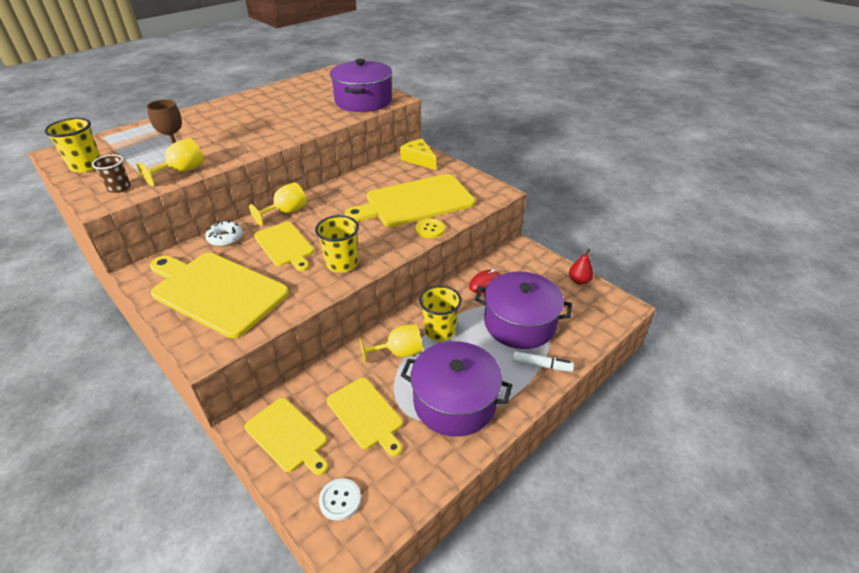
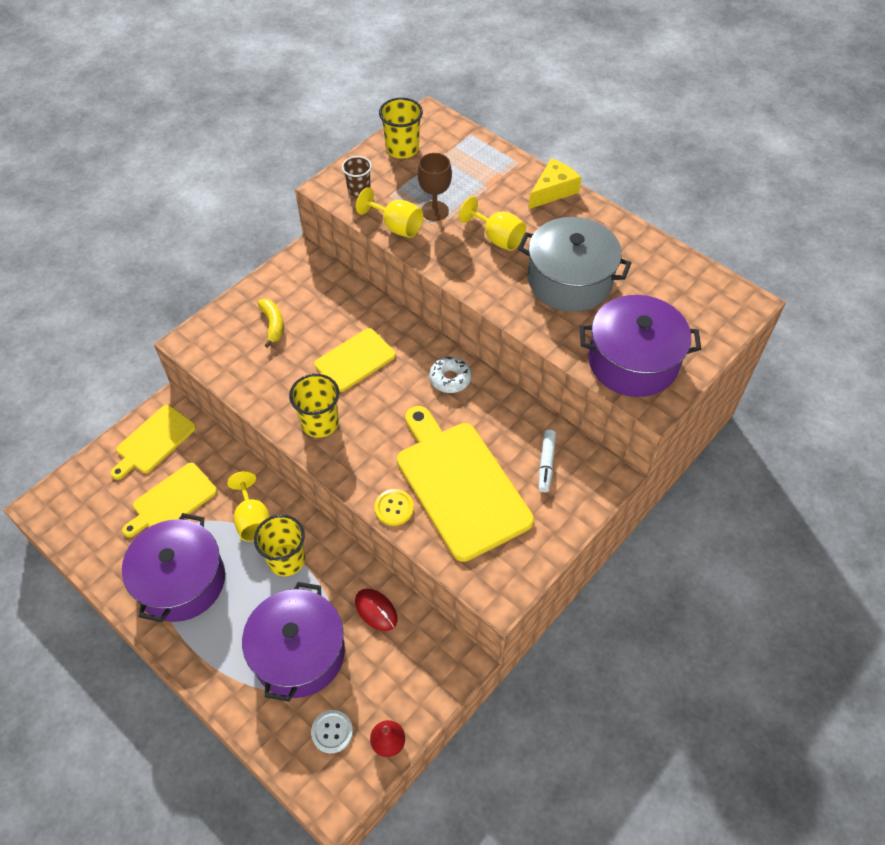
camera: 85 degrees right, 15 degrees up
(216, 291) = (273, 324): yellow cutting board -> yellow banana
(225, 238) = (363, 305): white donut -> white donut (450, 378)
(286, 113) = (569, 280): none -> grey pot
(286, 212) = (420, 347): yellow goblet -> yellow goblet (497, 238)
(340, 500) = (85, 494): white button -> white button (332, 732)
(419, 160) = (582, 478): yellow cheese -> yellow cheese (553, 190)
(541, 365) = (228, 675): white marker -> white marker (546, 463)

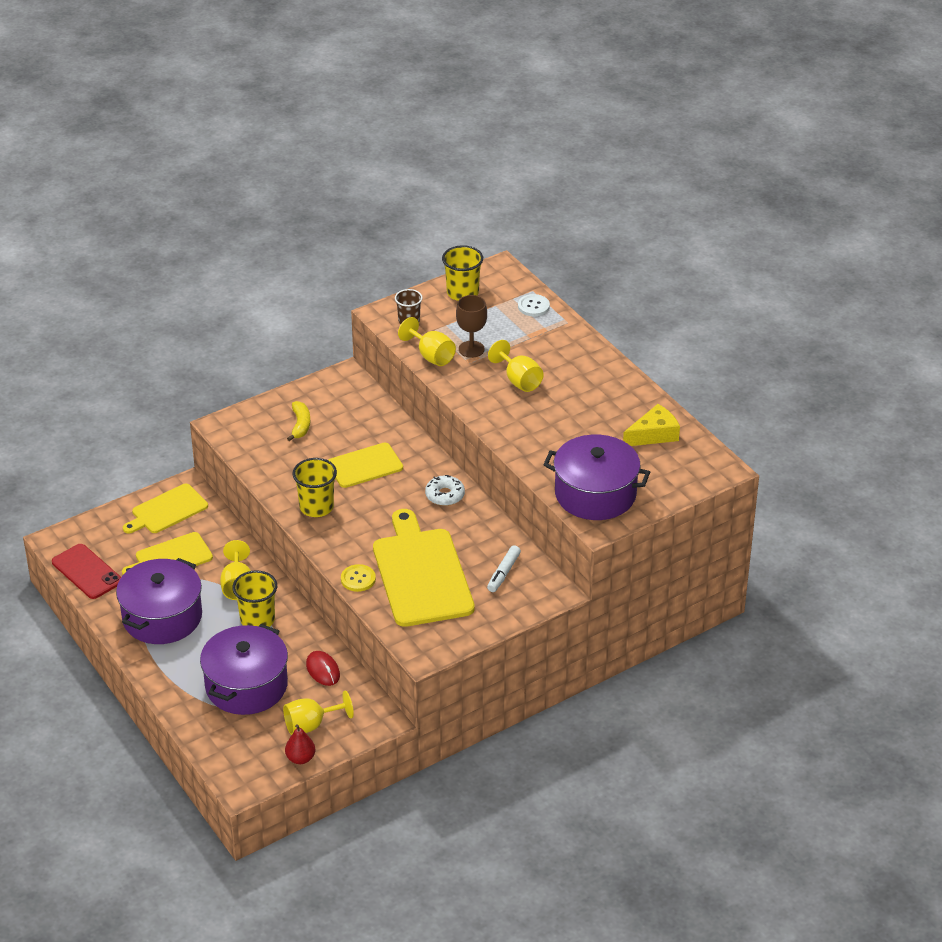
camera: 15 degrees right, 15 degrees down
(83, 540) = (87, 572): none -> red phone
(332, 732) = (256, 742): white button -> white button (533, 306)
(386, 690) = (311, 725): none -> yellow goblet
(553, 190) = (588, 351): yellow cheese -> yellow cheese (654, 435)
(569, 280) = (569, 424): grey pot -> none

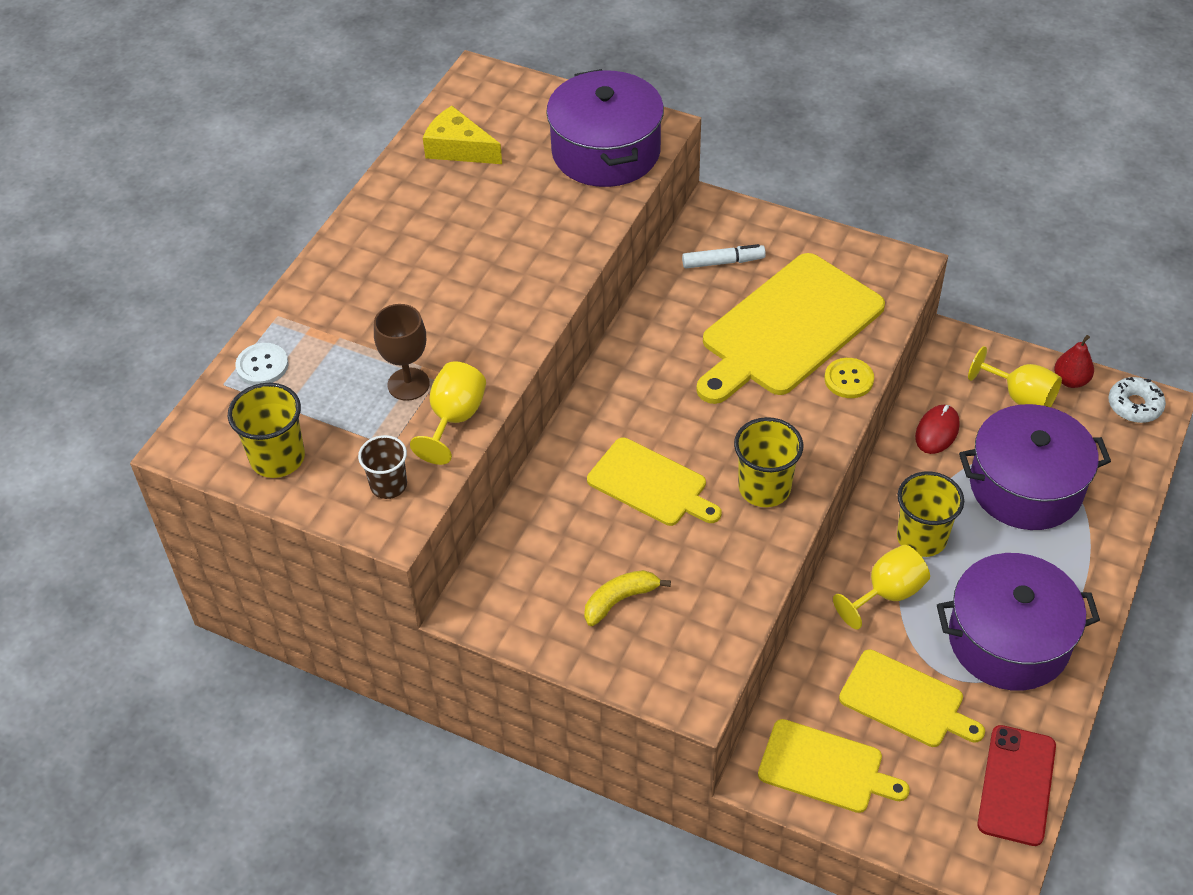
camera: 120 degrees left, 10 degrees up
(445, 495) = (636, 375): white donut -> white donut (1134, 405)
(519, 380) = (442, 306): yellow goblet -> none

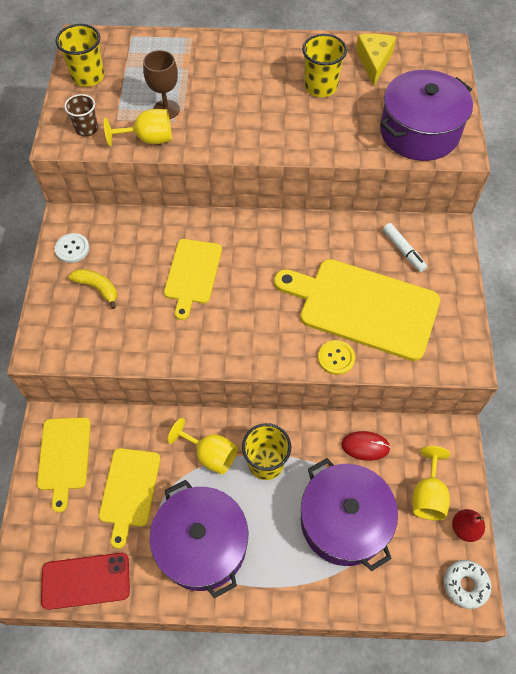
camera: 65 degrees right, 10 degrees up
(262, 365) = (151, 45): white button -> white button (72, 249)
(764, 488) = (216, 337): yellow cup -> yellow cup (320, 87)

